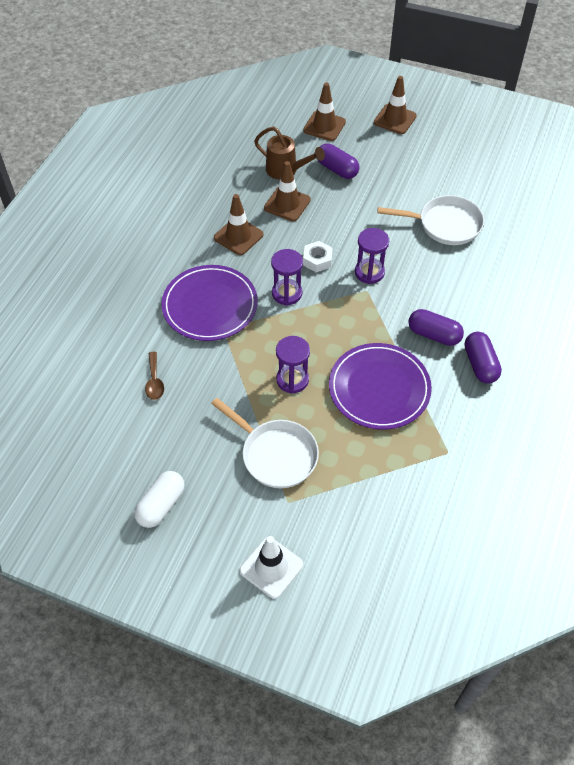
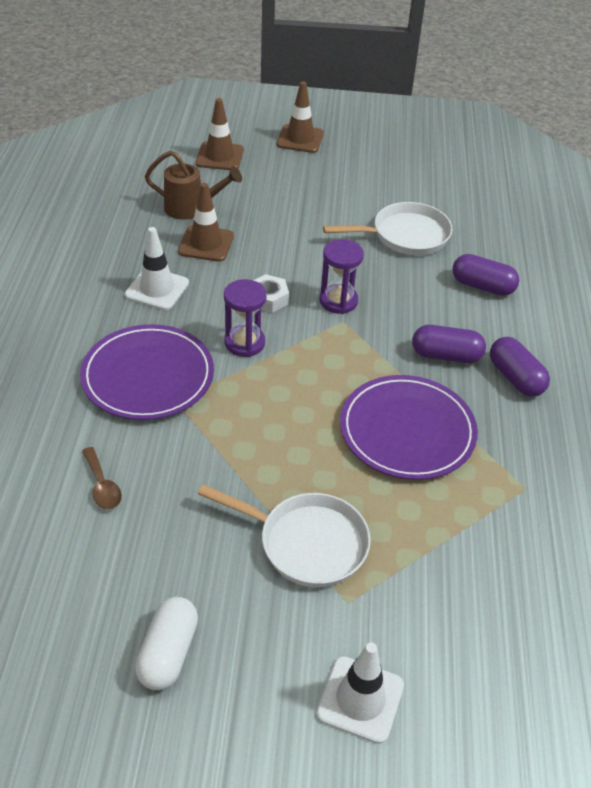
camera: 20 degrees left, 10 degrees down
(238, 236) = (157, 289): brown traffic cone -> white traffic cone
(292, 380) = (292, 444): purple hourglass -> none
(337, 169) = (253, 198): purple capsule -> purple capsule (482, 286)

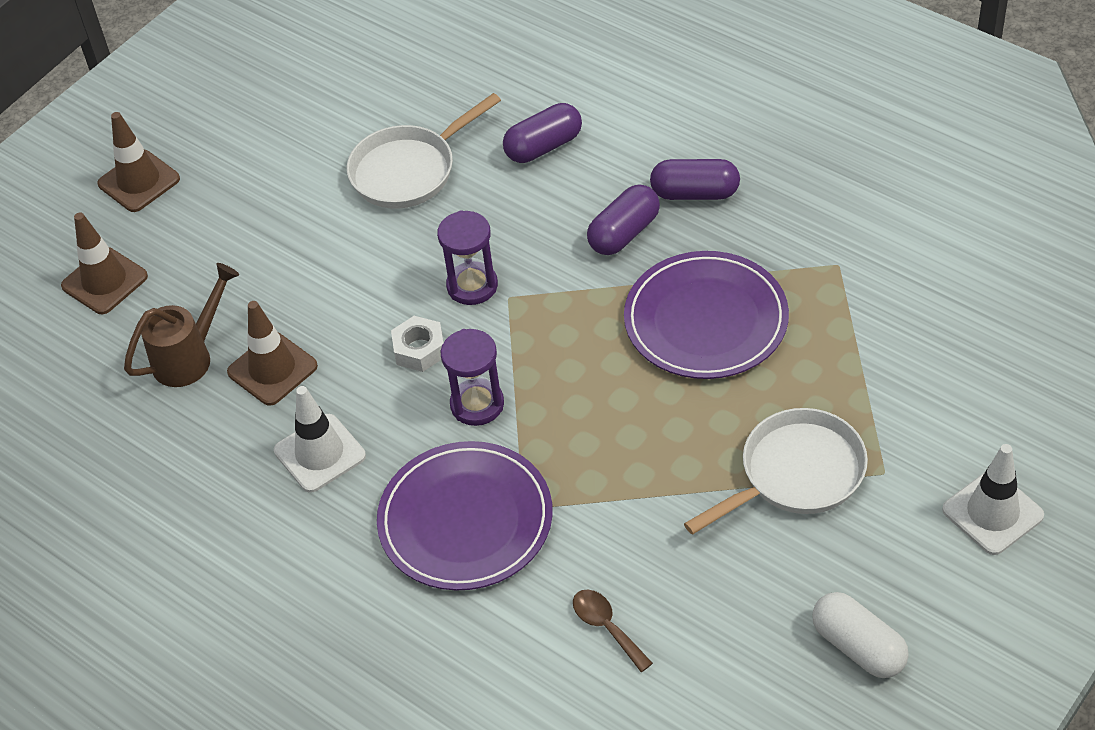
camera: 50 degrees left, 5 degrees up
(102, 486) = (606, 627): brown spoon -> brown spoon turned 135 degrees counterclockwise
(405, 236) = (408, 170): white pan -> white pan turned 150 degrees counterclockwise

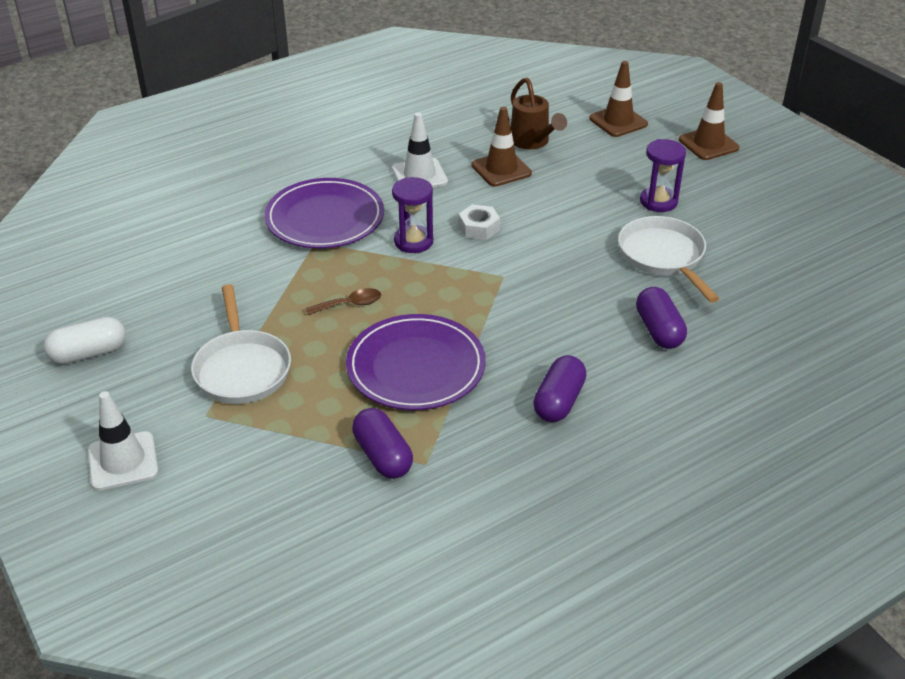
camera: 105 degrees right, 10 degrees down
(472, 286) = (524, 262): purple hourglass -> purple hourglass (658, 201)
(606, 627) = (202, 253): brown spoon -> brown spoon (350, 304)
(624, 233) = (534, 349): purple capsule -> purple capsule (383, 456)

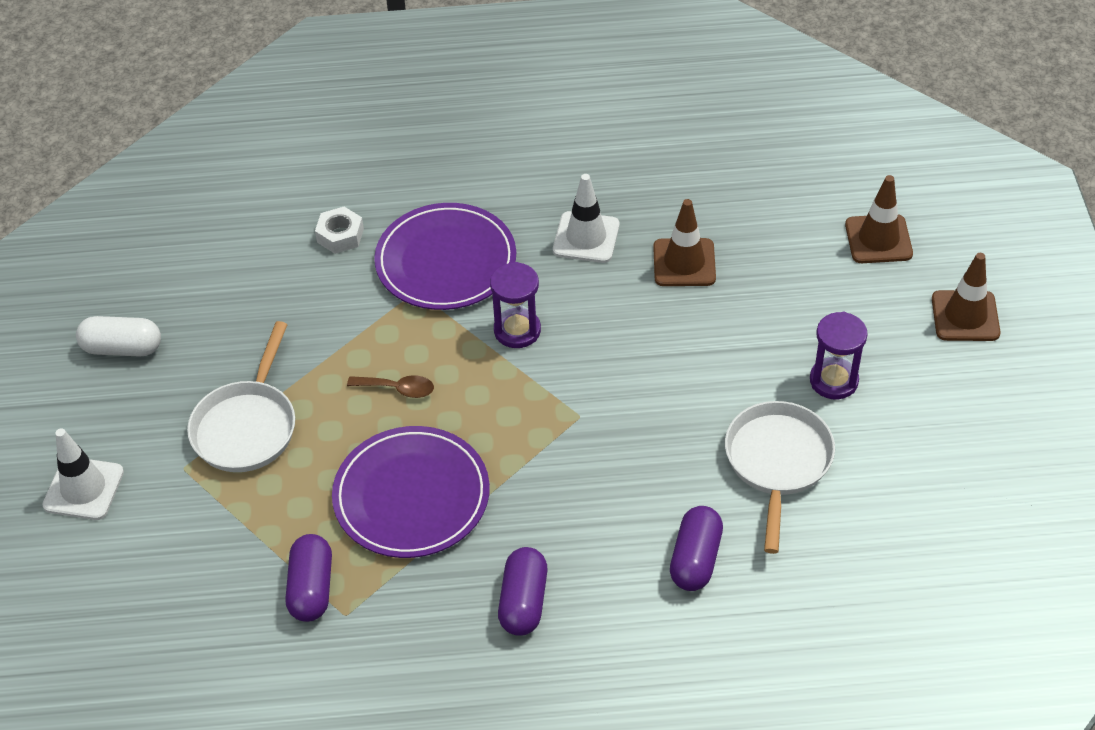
camera: 30 degrees right, 10 degrees up
(479, 228) = (600, 339): white nut -> white nut (340, 235)
(532, 142) = (749, 235): brown watering can -> none
(559, 401) = (523, 602): purple capsule -> purple capsule turned 45 degrees counterclockwise

